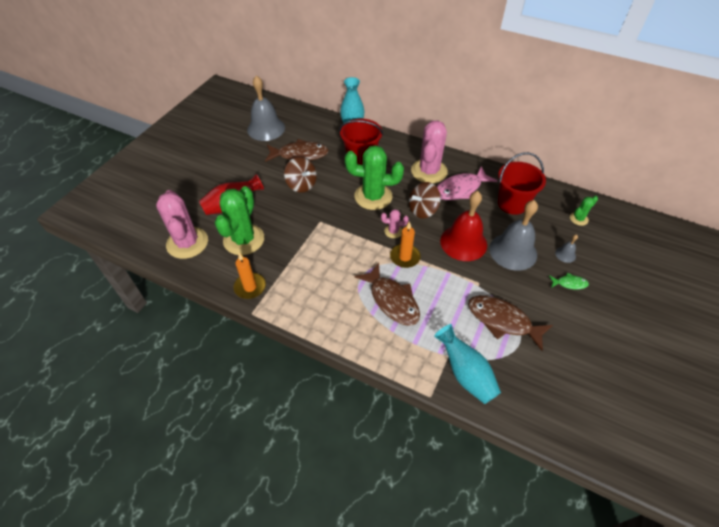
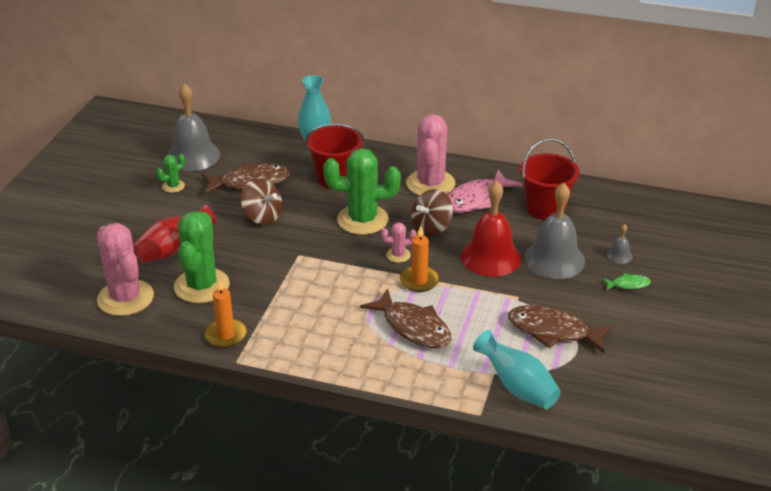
camera: 10 degrees left, 15 degrees down
(578, 219) = (631, 216): green cactus -> green cactus (173, 186)

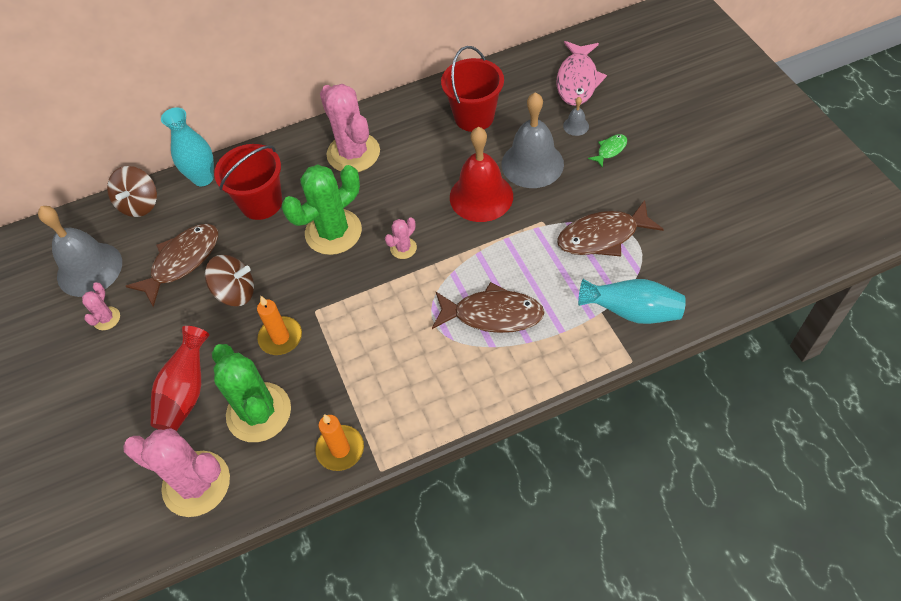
camera: 35 degrees left, 20 degrees up
(173, 186) = (106, 318): green cactus -> pink cactus
(419, 281) = (448, 262): orange candle -> orange candle (280, 337)
(431, 228) = (402, 199): brown spinning top -> brown spinning top (140, 204)
(476, 200) = (409, 145): pink fish -> pink fish (577, 80)

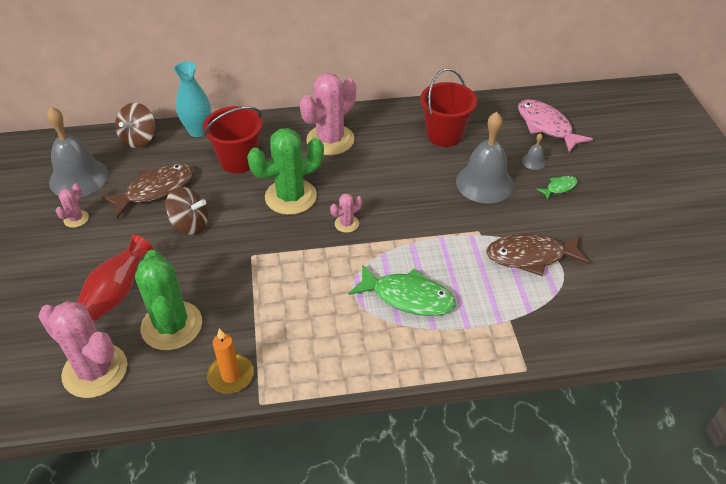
camera: 10 degrees right, 10 degrees down
(280, 337) = (214, 269): orange candle -> none
(353, 153) = (330, 140): pink cactus -> pink cactus turned 60 degrees clockwise
(481, 196) = (430, 198): red bell -> none
(492, 314) = (408, 297): brown fish -> green fish
(577, 80) = (546, 126): pink fish -> pink fish turned 120 degrees clockwise
(632, 312) = (539, 327): turquoise vase -> none

